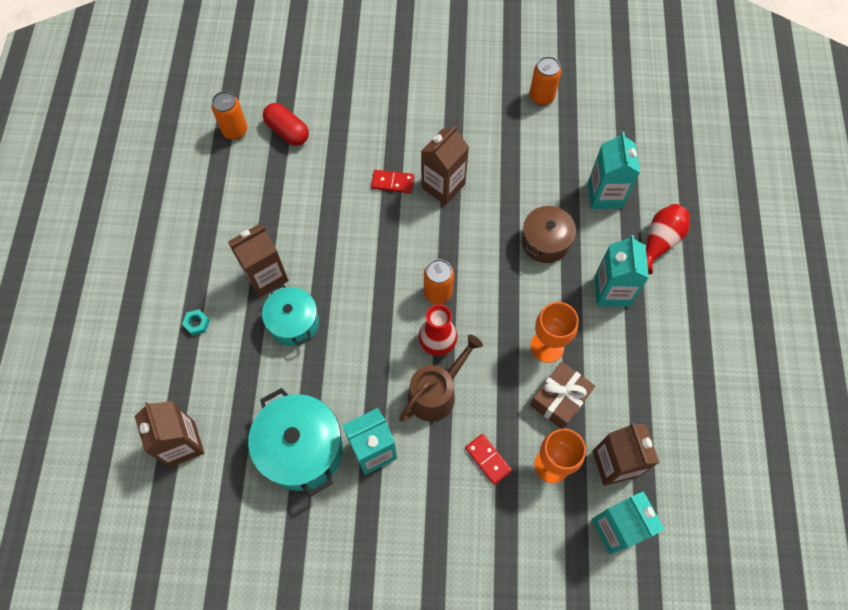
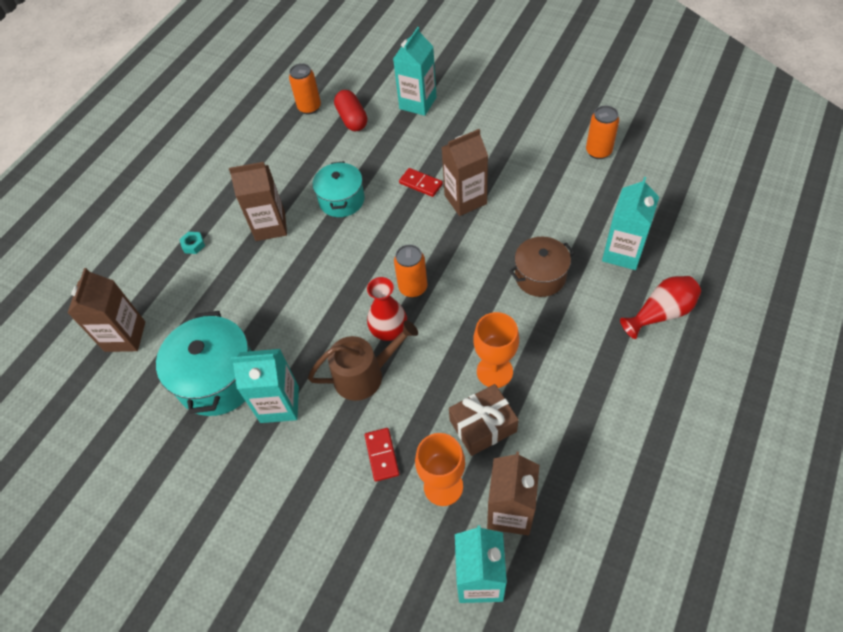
camera: 30 degrees right, 10 degrees down
(294, 323) = (272, 270): turquoise pot -> turquoise pot (342, 200)
(612, 291) = (587, 343): turquoise carton -> turquoise carton (418, 103)

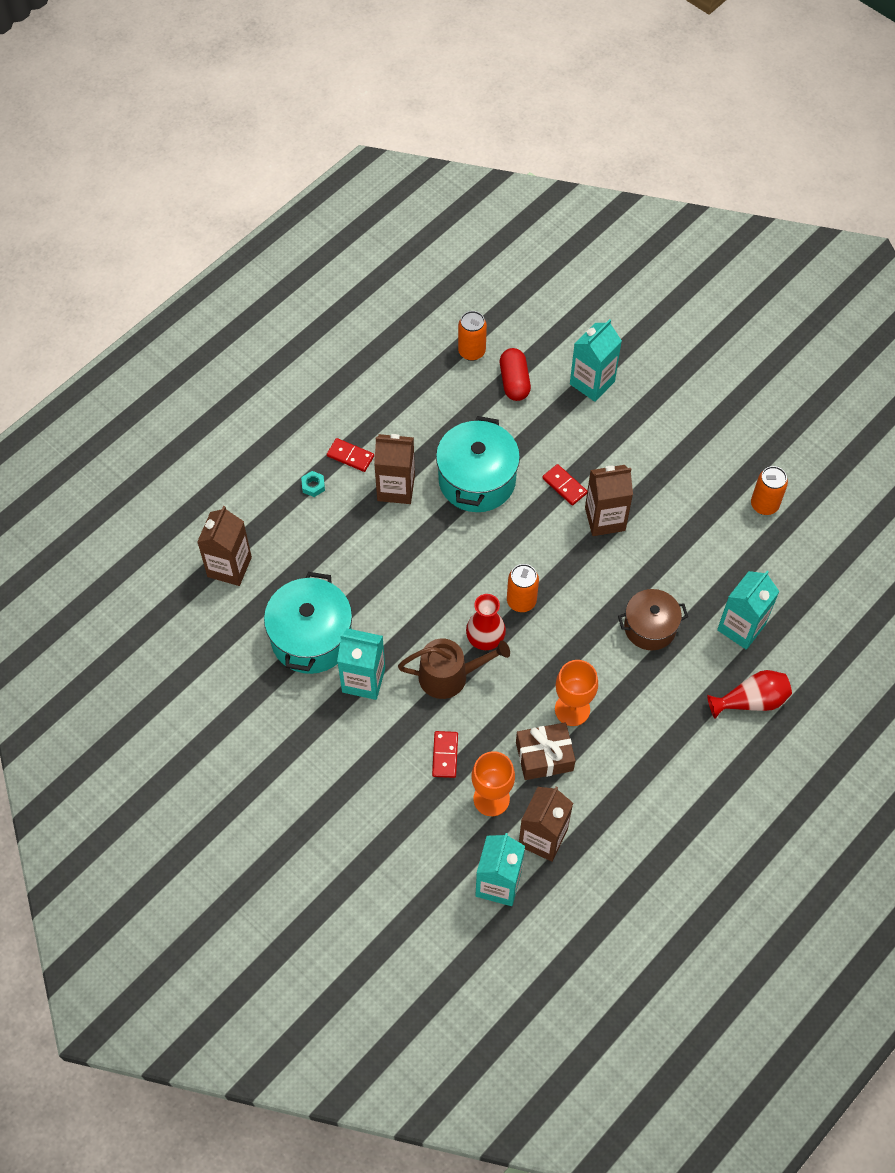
camera: 10 degrees right, 5 degrees up
(223, 212) = (350, 456): none -> red domino
(342, 200) = (477, 480): turquoise pot -> turquoise pot, size x1.55

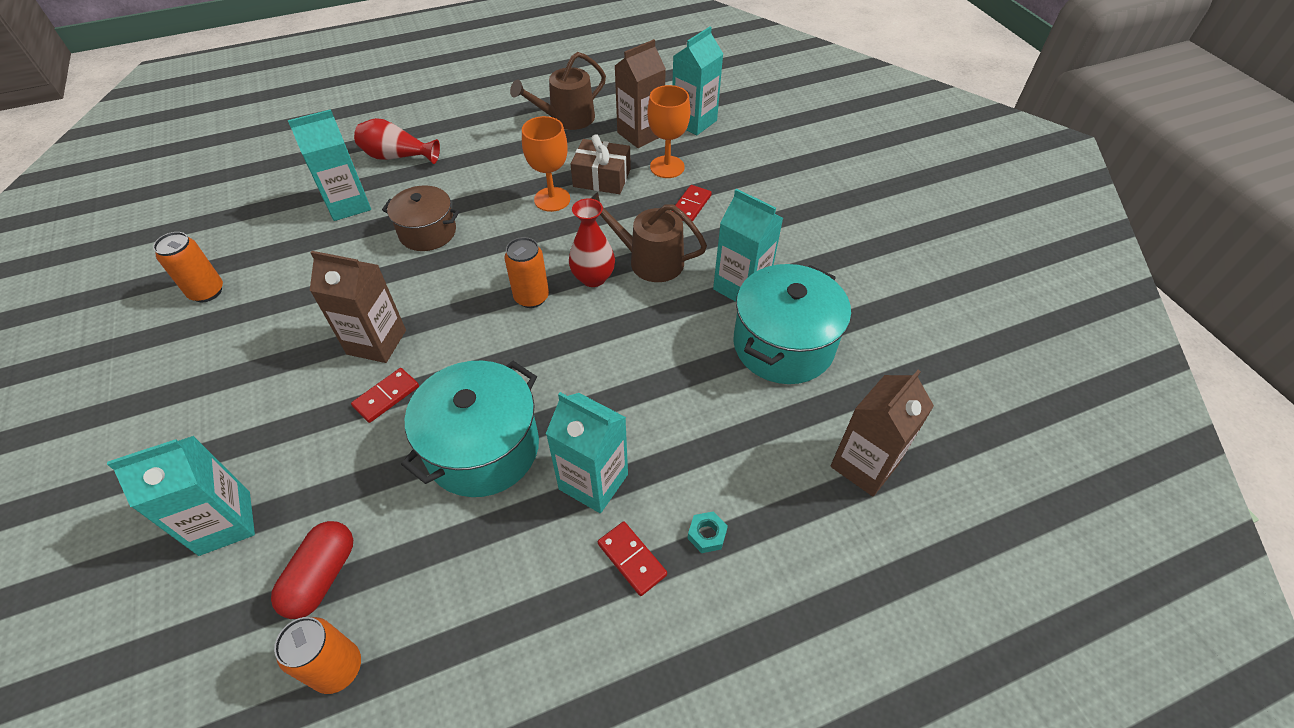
camera: 155 degrees left, 10 degrees down
(396, 488) = (593, 482): brown carton -> turquoise carton
(564, 486) = (386, 396): red domino -> red domino turned 60 degrees clockwise
(631, 829) = (567, 119): none -> brown watering can

